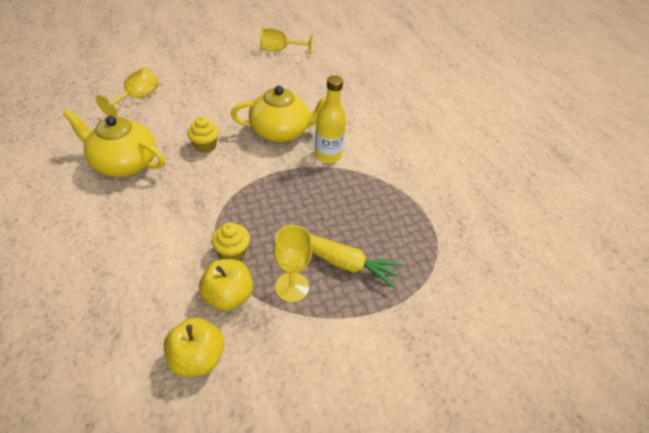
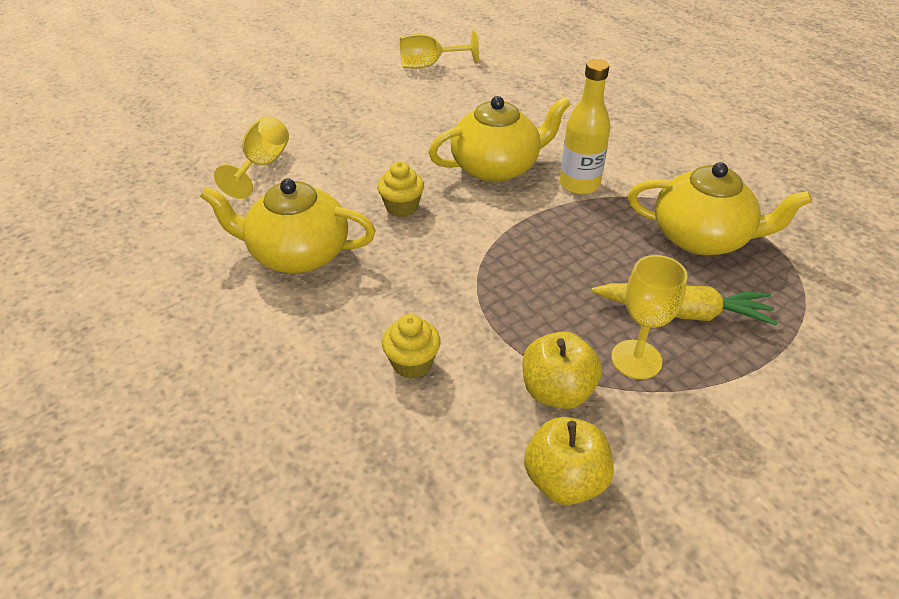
camera: 10 degrees left, 5 degrees down
(232, 252) = (527, 334): yellow cupcake -> yellow cupcake (412, 363)
(387, 212) = (702, 238): none -> yellow teapot

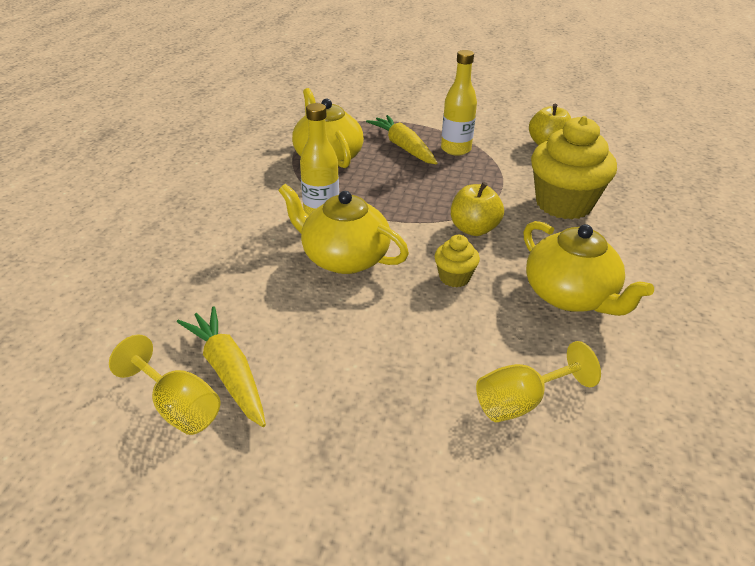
camera: 130 degrees left, 5 degrees down
(412, 363) = (563, 204): yellow cupcake -> yellow cupcake, size x2.12
(436, 85) = (228, 371): none -> yellow carrot
(557, 391) = (508, 161): yellow apple -> yellow apple (474, 229)
(636, 359) = (456, 149): yellow goblet -> yellow bottle

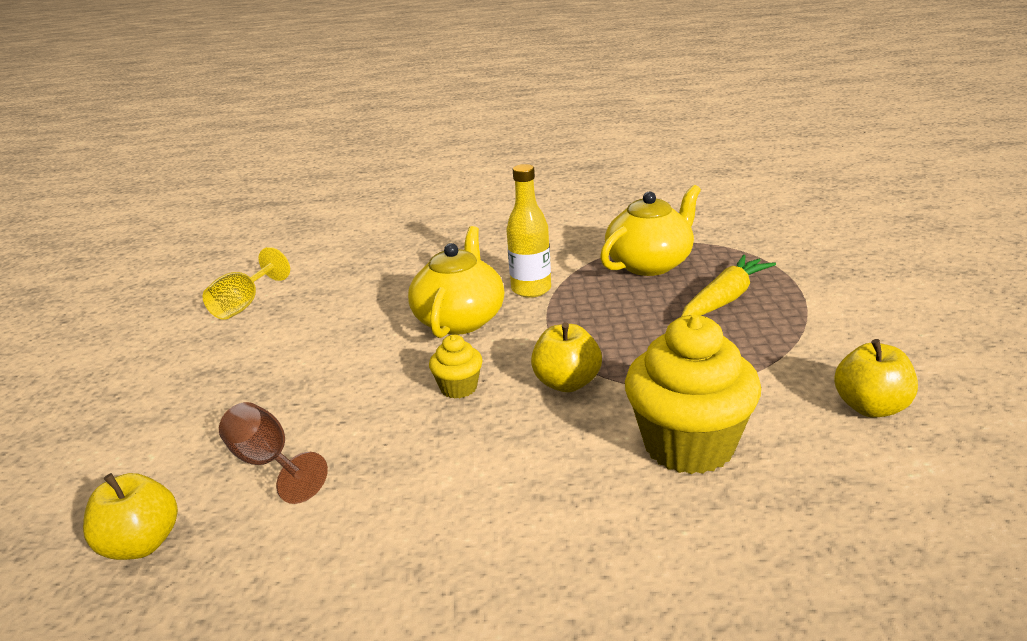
camera: 75 degrees right, 10 degrees down
(228, 371) = (284, 311): yellow carrot -> none
(456, 149) = (761, 334): yellow bottle -> none
(521, 402) = (268, 463): yellow goblet -> brown goblet
(570, 296) = (461, 476): yellow teapot -> none
(621, 500) = (141, 544): none -> yellow apple

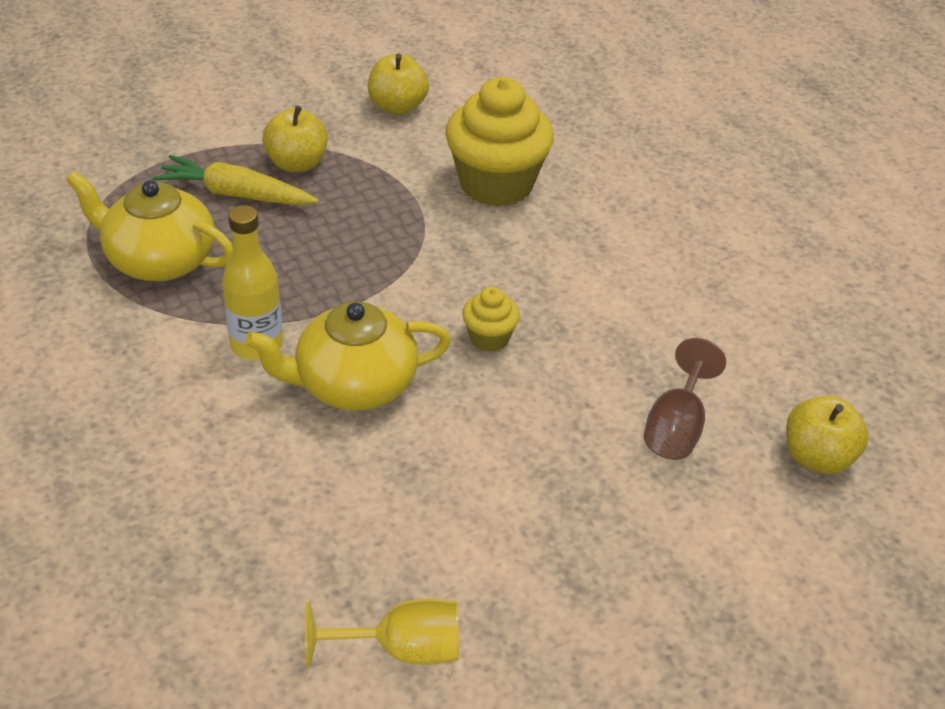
camera: 120 degrees left, 15 degrees up
(567, 383) = (443, 267): yellow apple -> yellow apple (297, 163)

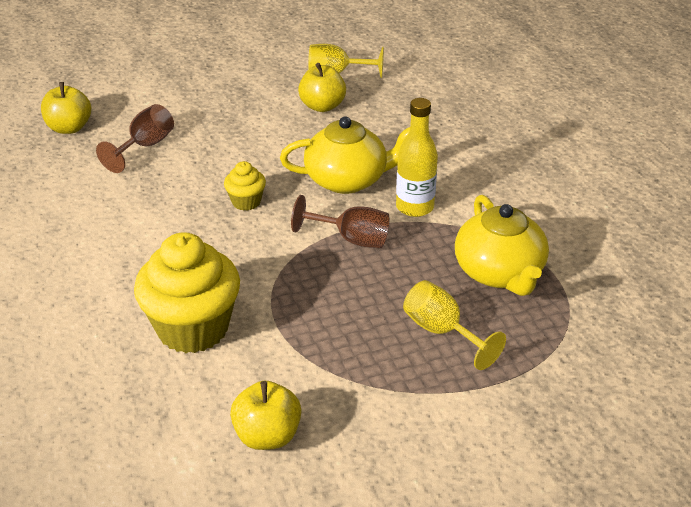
camera: 170 degrees left, 5 degrees down
(159, 260) = (499, 273): yellow teapot -> yellow teapot turned 45 degrees clockwise
(235, 194) = (442, 332): yellow carrot -> yellow goblet
(297, 163) = (383, 363): yellow apple -> yellow apple (322, 106)
(340, 292) = (351, 239): none -> brown goblet

